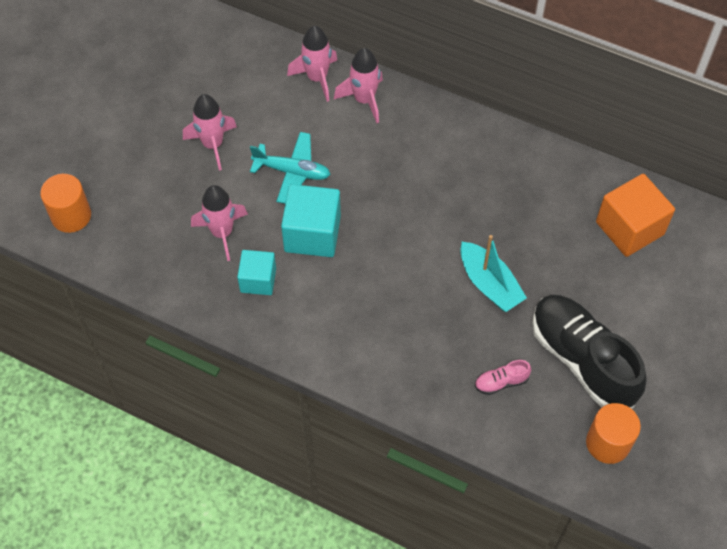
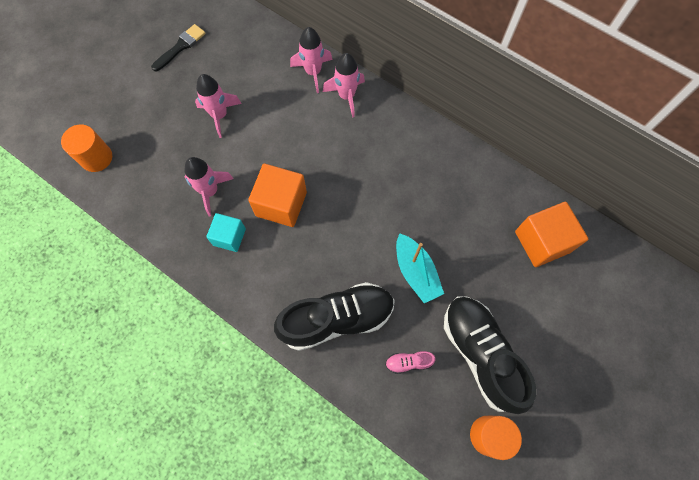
camera: 10 degrees right, 10 degrees up
(144, 71) = (180, 47): none -> black brush
(292, 172) = (276, 148): turquoise plane -> none
(312, 234) = (281, 204): turquoise cube -> orange cube
(407, 349) = (337, 319): none -> black shoe

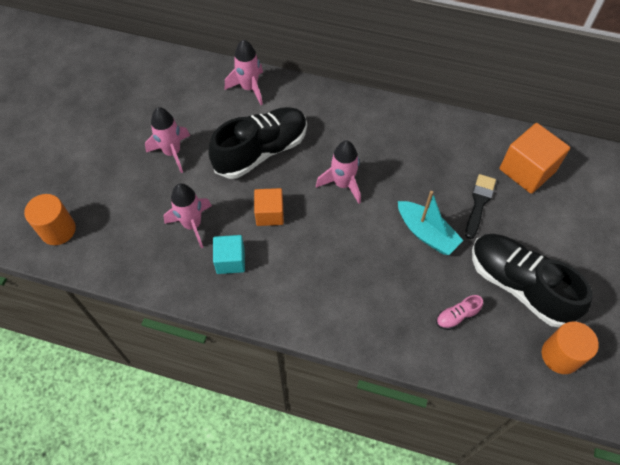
camera: 20 degrees left, 10 degrees down
(180, 47) = (105, 102): black brush -> black brush (479, 203)
(281, 204) = (269, 214): orange cube -> orange cube, size x0.63
(337, 319) = (371, 300): black shoe -> black shoe (261, 151)
(346, 96) = (291, 100): pink rocket -> pink rocket (343, 184)

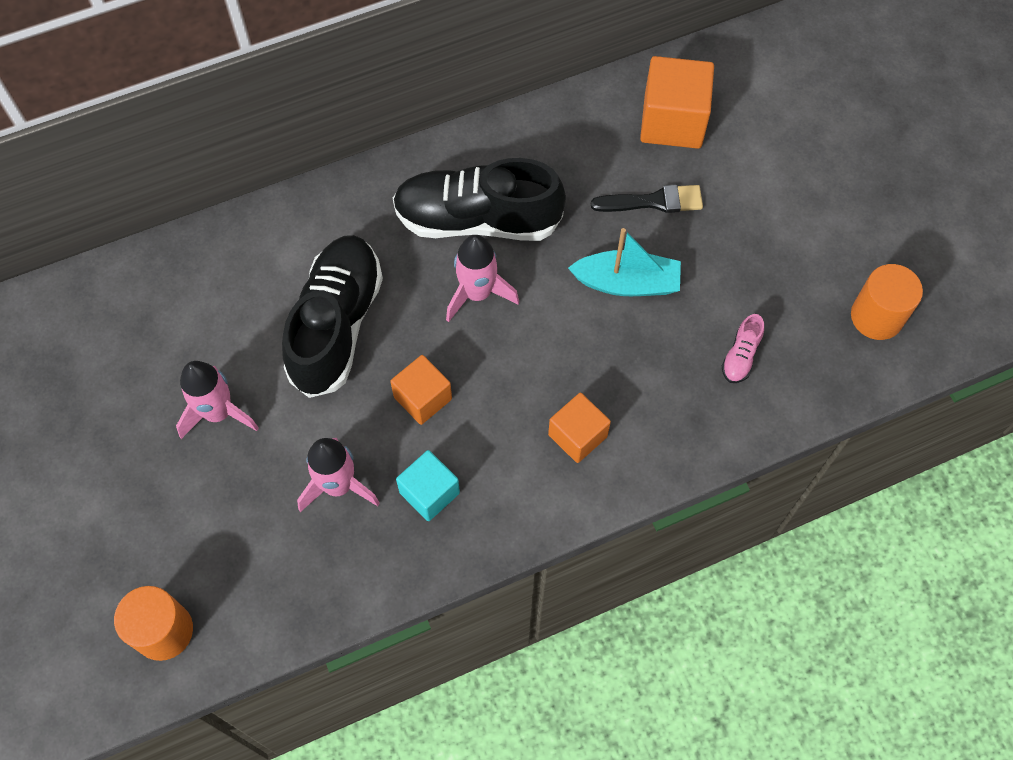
camera: 40 degrees left, 5 degrees up
(249, 88) = (238, 250): pink rocket -> none
(329, 290) = (577, 435): none -> orange cube
(479, 203) = (653, 201): black brush -> black brush turned 105 degrees clockwise
(519, 285) = (775, 269): black shoe -> black shoe (477, 220)

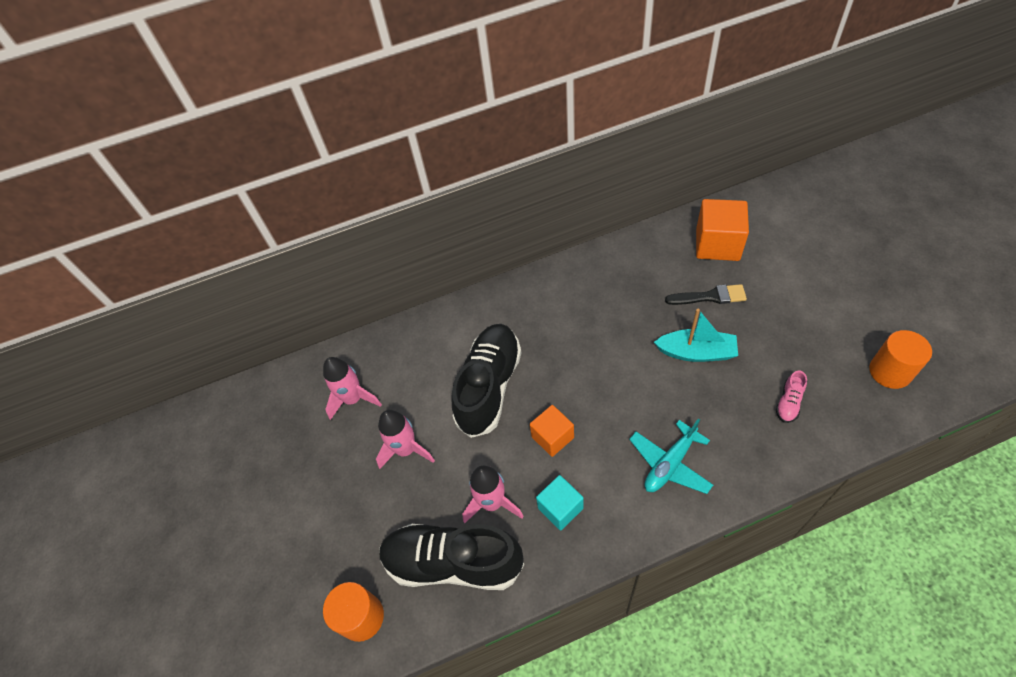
camera: 10 degrees right, 10 degrees down
(477, 220) = (585, 313): black shoe -> black shoe (453, 562)
(477, 293) = (588, 362): pink rocket -> pink rocket (353, 399)
(577, 435) = (670, 464): orange cube -> turquoise plane

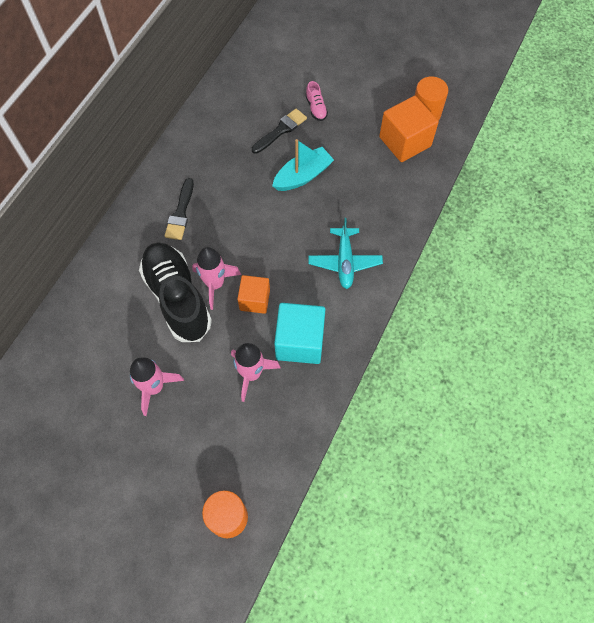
camera: 50 degrees left, 10 degrees up
(353, 399) = (74, 384): pink rocket -> pink rocket (215, 284)
(453, 562) = (259, 432): black shoe -> none
(554, 315) = (180, 213): none -> black brush
(560, 508) = (300, 342): turquoise cube -> turquoise cube, size x1.59
(717, 244) = (256, 88): orange cube -> orange cube (405, 142)
(788, 403) = (384, 172): pink shoe -> pink shoe (316, 108)

